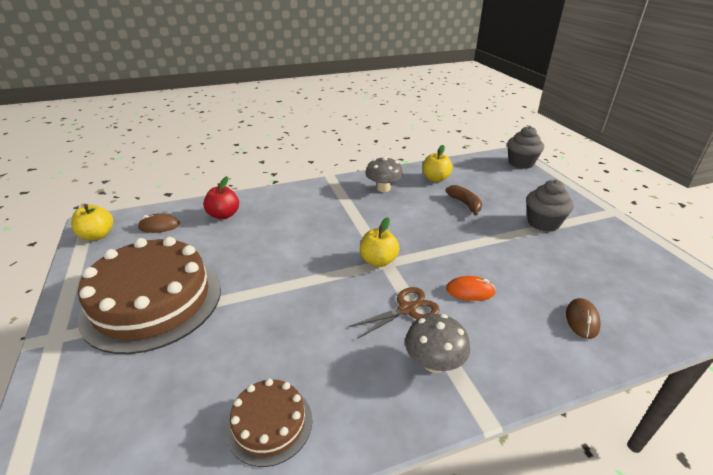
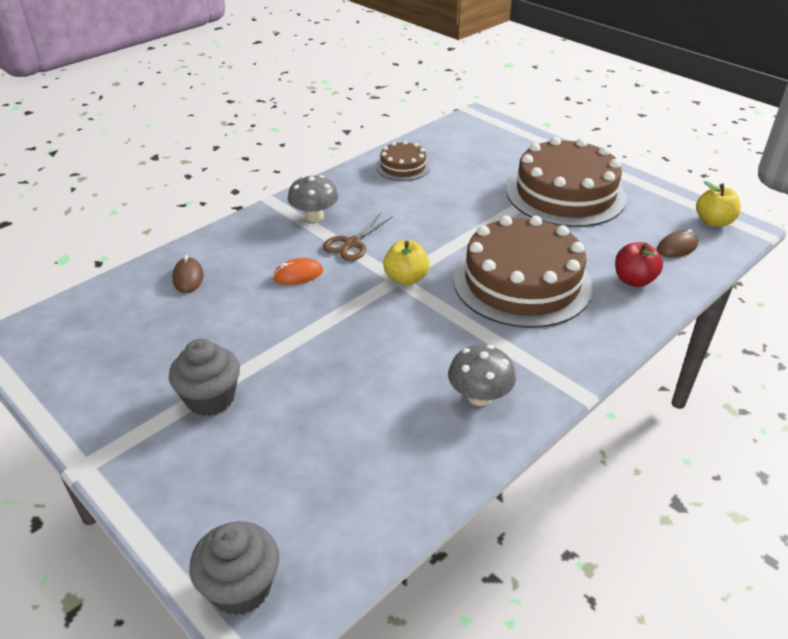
camera: 155 degrees right, 5 degrees up
(296, 234) = (522, 282): none -> brown cake
(435, 179) = (406, 454): yellow apple -> none
(465, 204) = (335, 402): brown banana -> none

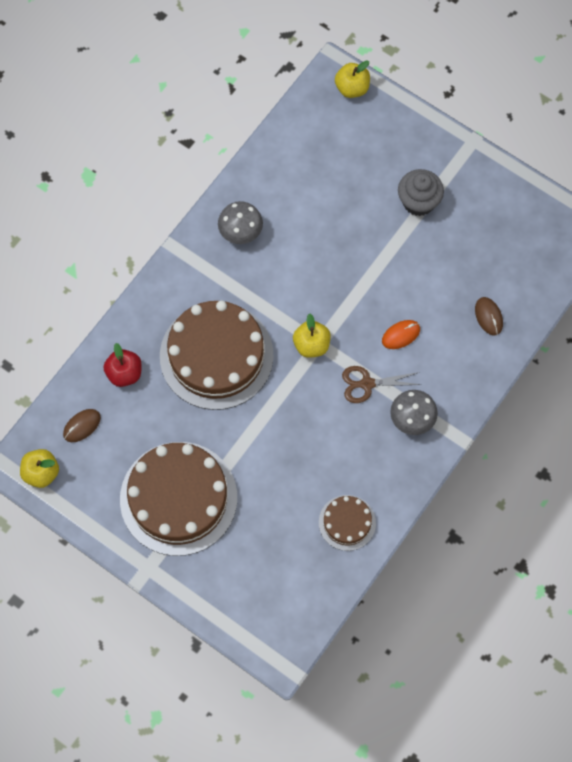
camera: 170 degrees right, 30 degrees up
(241, 587) = (352, 88): grey cupcake -> yellow apple
(352, 243) = (367, 384): brown scissors -> brown scissors turned 120 degrees counterclockwise

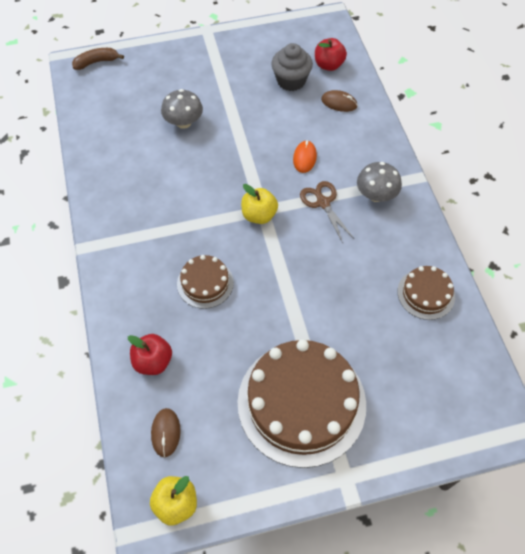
camera: 50 degrees left, 10 degrees down
(216, 355) = (205, 283): brown cake -> brown cake, size x0.48
(240, 232) = (124, 196): grey mushroom -> grey mushroom (183, 122)
(352, 88) = (96, 62): yellow apple -> brown banana
(367, 384) = (323, 203): brown scissors -> brown scissors turned 120 degrees clockwise
(418, 202) = (217, 83): grey cupcake -> grey cupcake (291, 81)
(526, 275) = (328, 65): none -> red apple

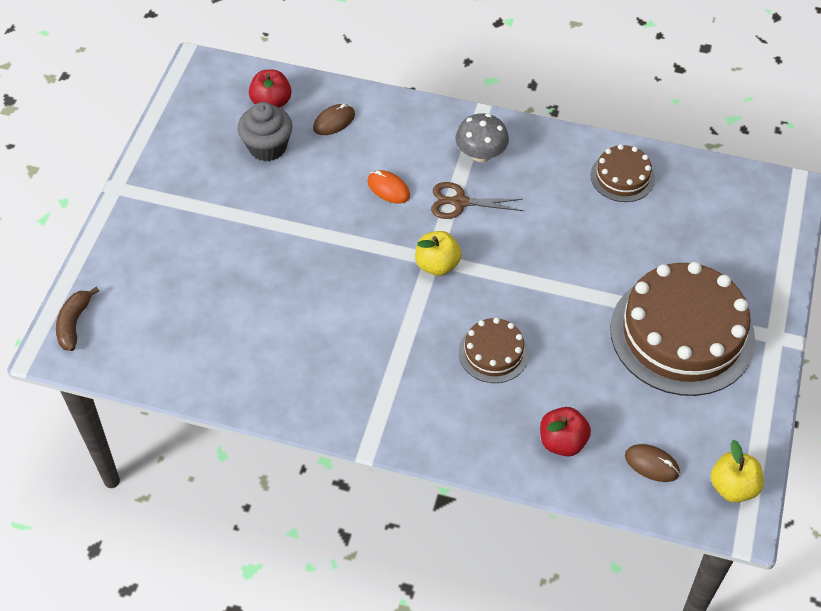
camera: 60 degrees left, 5 degrees down
(183, 122) = (251, 275): grey mushroom -> none

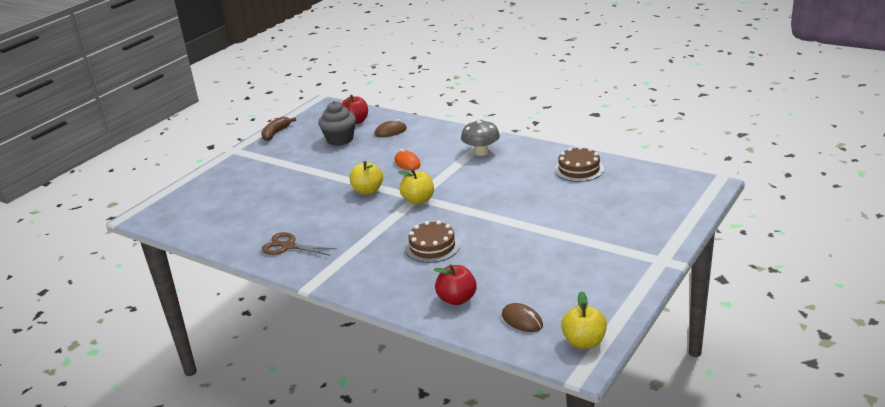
camera: 20 degrees right, 25 degrees down
(74, 323) = (162, 206): brown banana -> brown banana (276, 133)
(359, 254) = (368, 191): none -> yellow apple
(460, 202) = (453, 172): brown scissors -> brown scissors (288, 246)
(682, 334) = (584, 251): brown cake -> none

